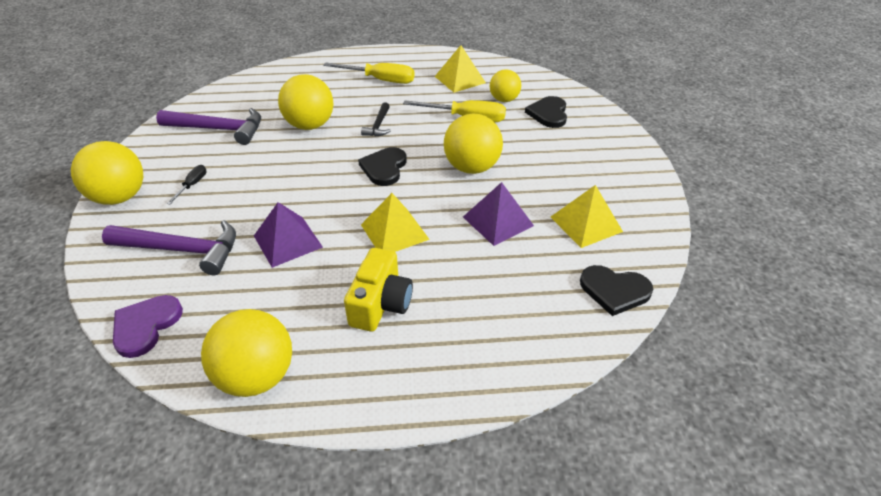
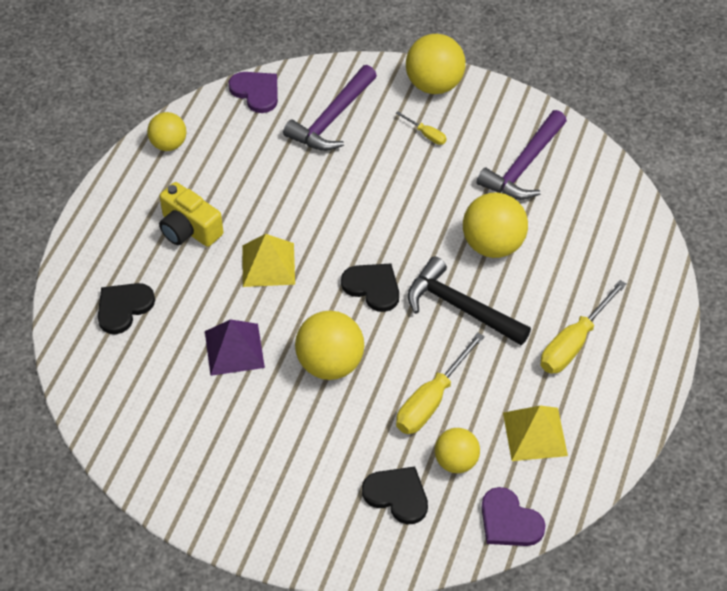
camera: 115 degrees right, 10 degrees up
(192, 185) = (426, 134): black screwdriver -> yellow screwdriver
(257, 376) = (169, 144): yellow ball -> yellow ball, size x0.63
(287, 241) = (302, 187): purple pyramid -> none
(378, 125) = (460, 307): black hammer -> black hammer, size x1.87
(526, 75) = (509, 521): none -> purple heart
(586, 224) = (185, 420): yellow pyramid -> none
(614, 291) = (96, 394): black heart -> black heart (123, 308)

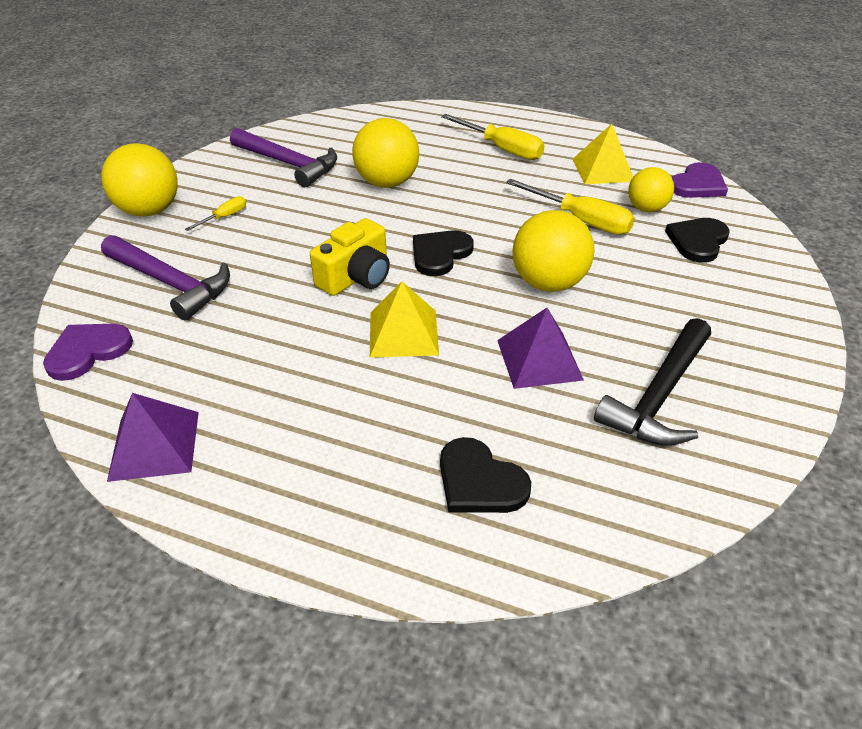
camera: 90 degrees left, 10 degrees down
(169, 144) = (154, 445): yellow ball -> purple pyramid
(189, 229) = (333, 412): yellow camera -> yellow camera (356, 277)
(460, 307) = (465, 202): black hammer -> black hammer (659, 395)

